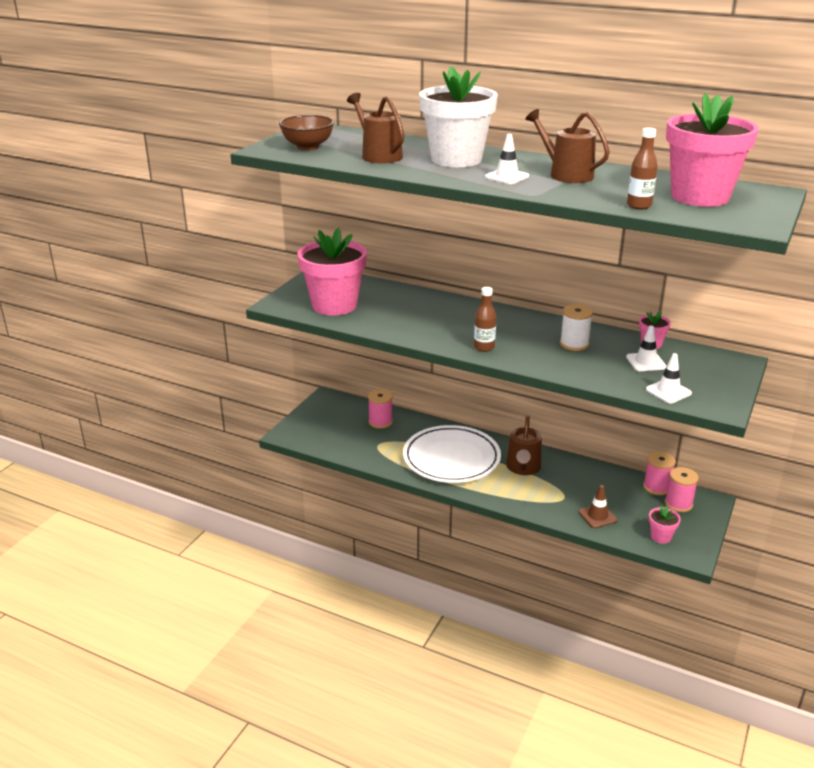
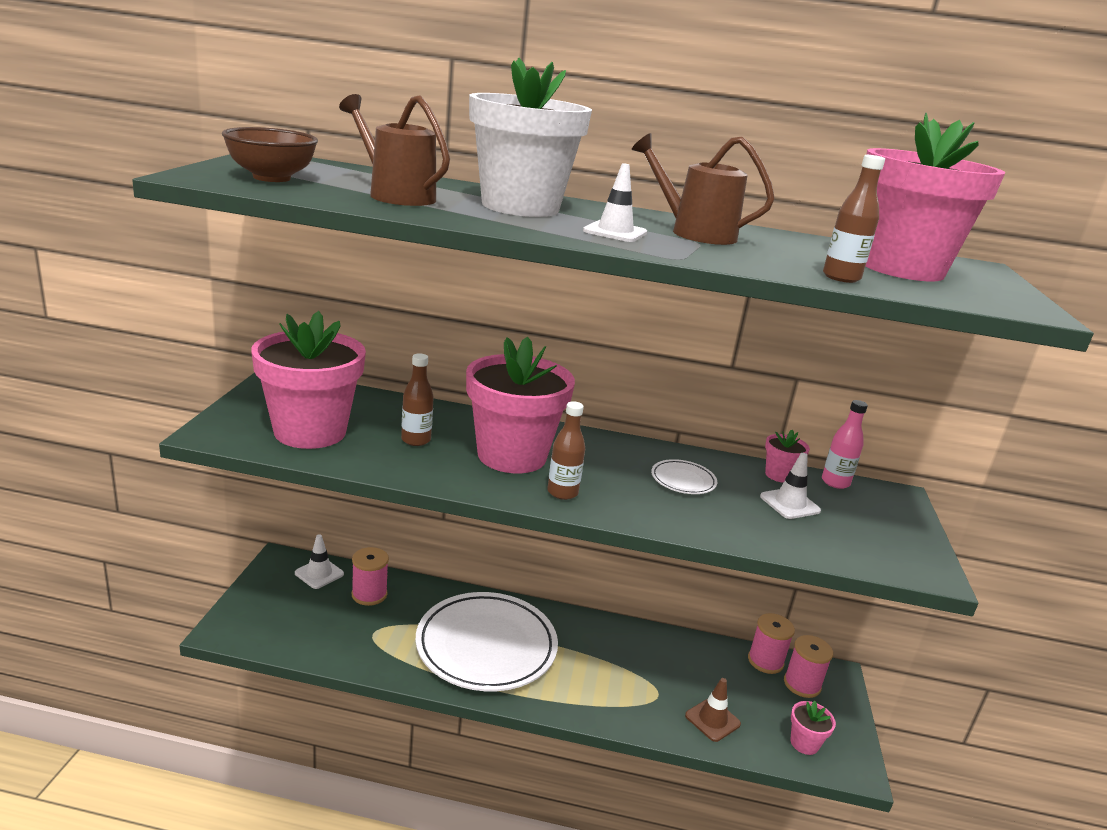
camera: 20 degrees left, 5 degrees down
(399, 312) = (416, 440): none -> brown bottle
(460, 324) = (512, 456): none -> pink flower pot
(523, 468) = (588, 651): brown watering can -> none
(574, 344) = (683, 480): white spool -> white plate
(668, 391) = (847, 550): white traffic cone -> white traffic cone (319, 573)
(693, 351) = (835, 482): none -> pink bottle

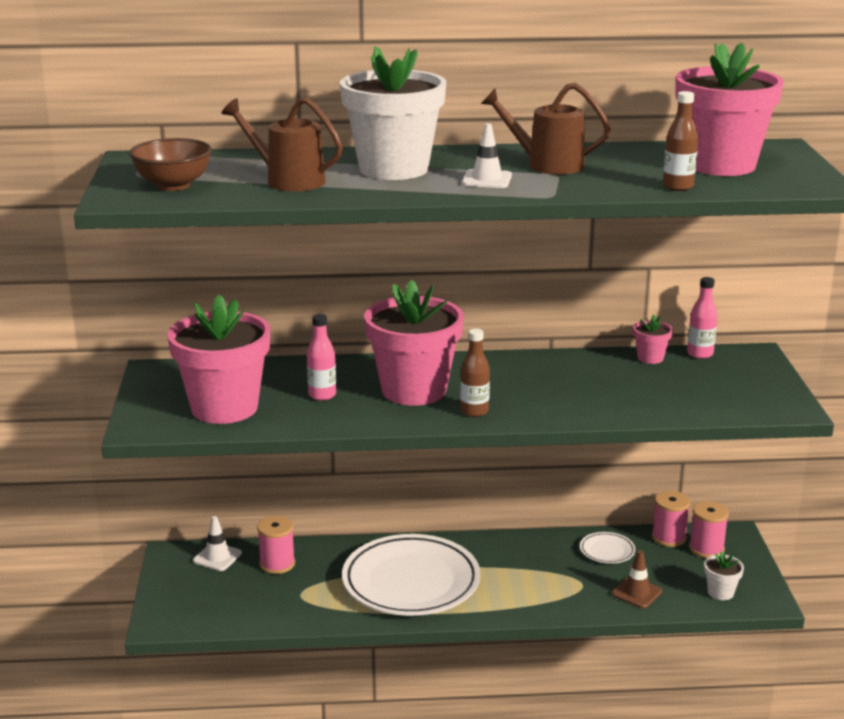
camera: 10 degrees left, 0 degrees up
(416, 440) = (322, 395): brown bottle -> pink bottle
(683, 480) = (570, 380): white plate -> white plate (607, 551)
(789, 504) = (667, 380): white traffic cone -> none
(804, 743) = (720, 592): pink flower pot -> white flower pot

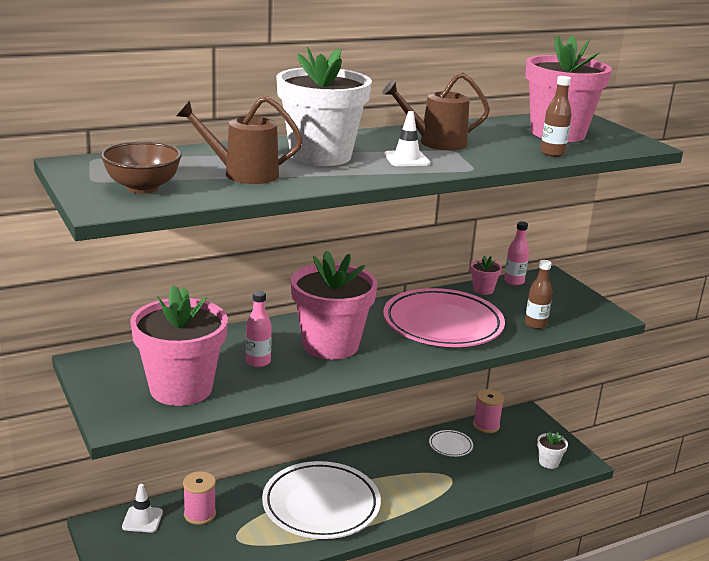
camera: 25 degrees left, 0 degrees up
(474, 411) = (393, 356): brown bottle -> brown bottle (535, 324)
(563, 388) = (442, 324): none -> pink plate
(636, 593) = (493, 476): brown traffic cone -> none
(706, 548) = (517, 429): pink spool -> none

